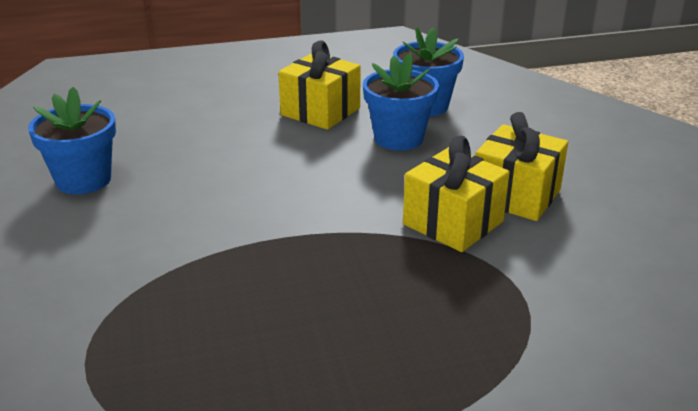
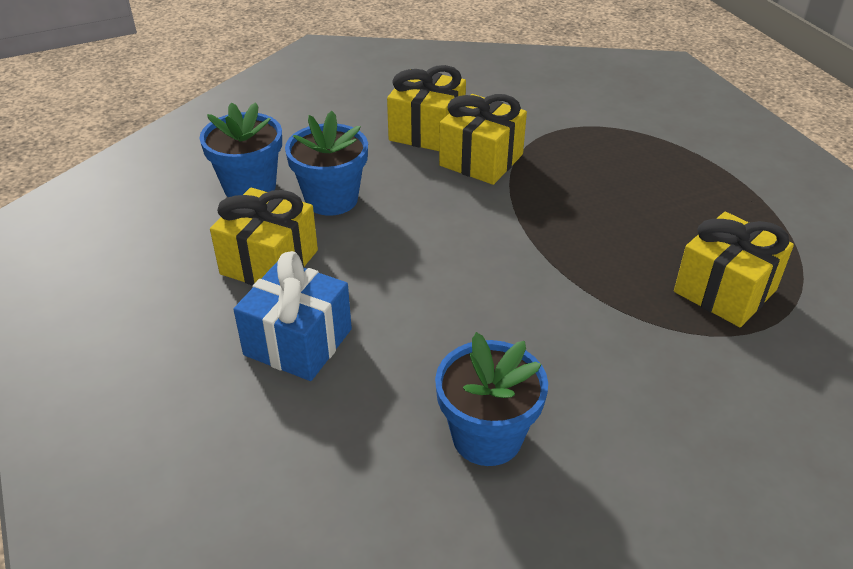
camera: 100 degrees left, 10 degrees up
(156, 350) = (725, 291): none -> yellow gift
(225, 119) = (298, 342): none -> blue gift

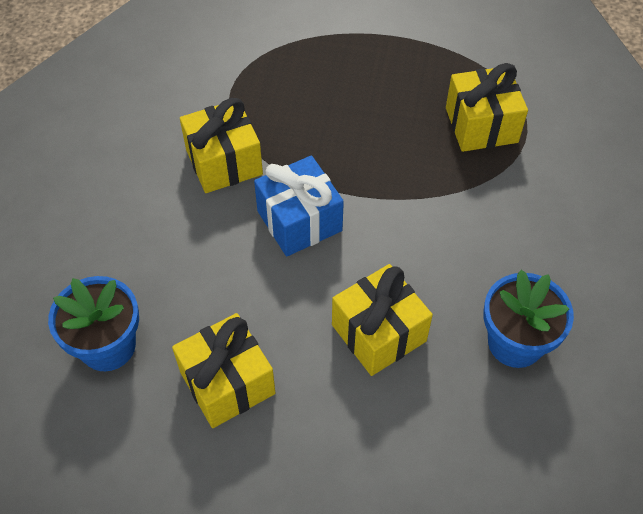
camera: 55 degrees left, 15 degrees up
(298, 342) = (340, 410): blue gift -> blue gift (299, 221)
(331, 199) = (182, 293): blue flower pot -> none
(427, 131) = (150, 173): yellow gift -> yellow gift (379, 333)

